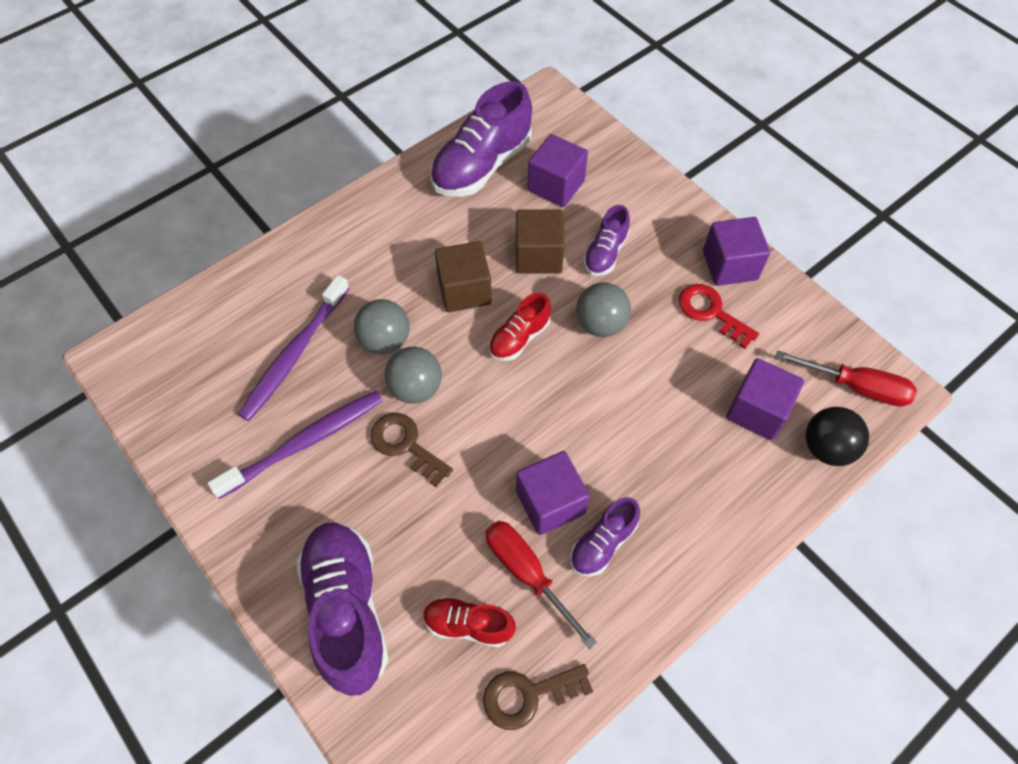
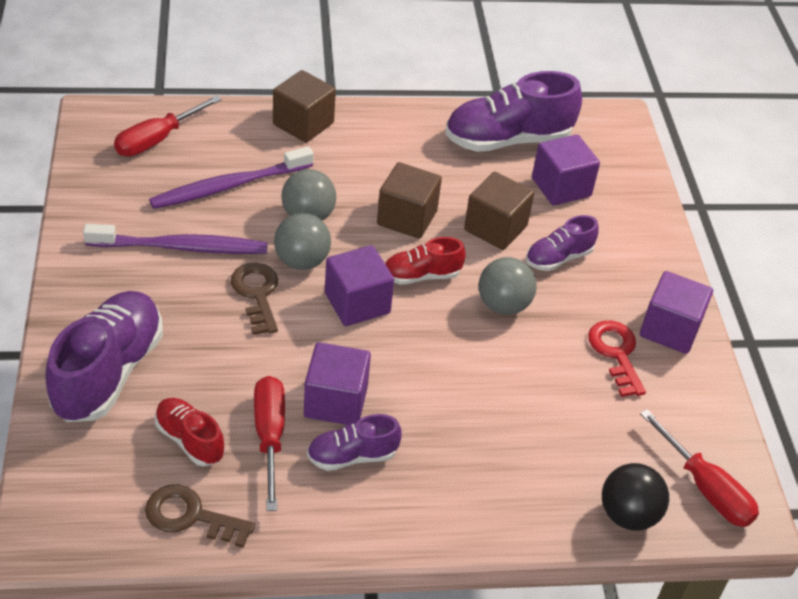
camera: 30 degrees right, 15 degrees down
(192, 347) = (157, 140): none -> red screwdriver
(306, 251) = (303, 124): none -> brown cube
(757, 411) = (587, 448): purple cube -> purple cube (357, 303)

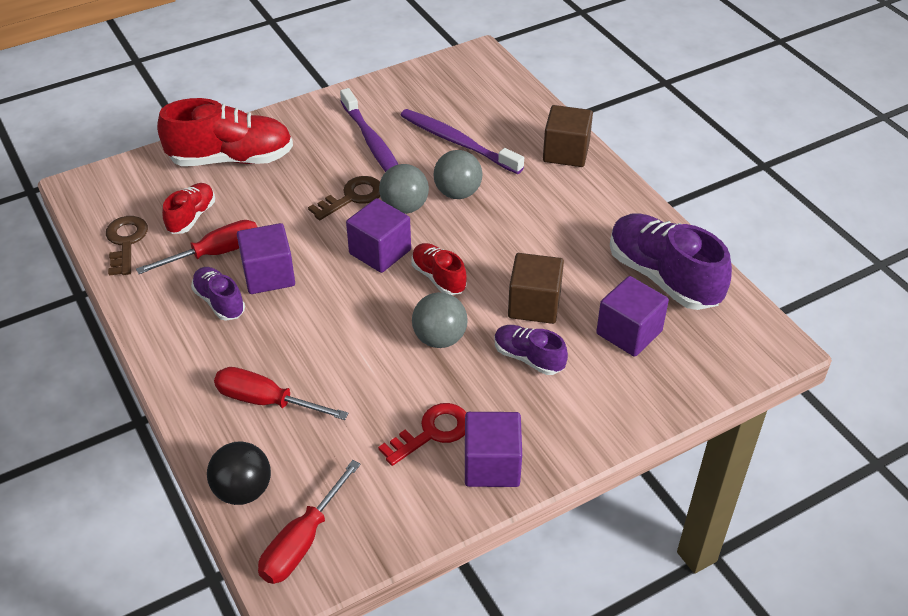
camera: 70 degrees right, 0 degrees up
(109, 372) = (231, 159): purple shoe -> red shoe
(157, 140) = (478, 91): red screwdriver -> red screwdriver (266, 401)
(407, 218) = (501, 247): brown cube -> none

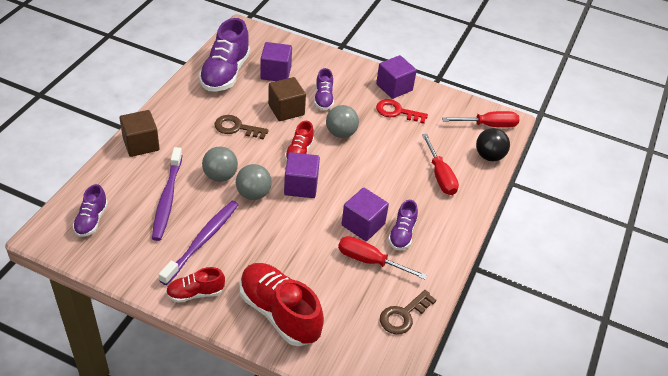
camera: 130 degrees left, 0 degrees up
(191, 217) = (352, 295): red shoe -> red shoe (195, 293)
(352, 197) = (264, 223): brown key -> brown key (236, 128)
(473, 86) = (91, 220): none -> purple shoe

